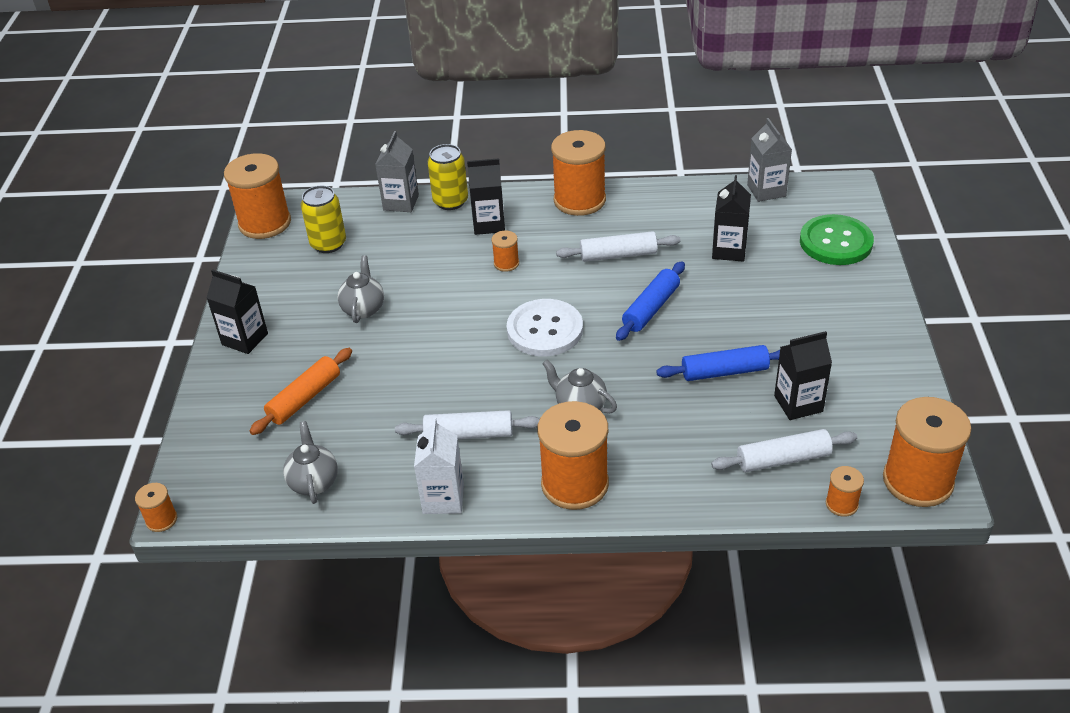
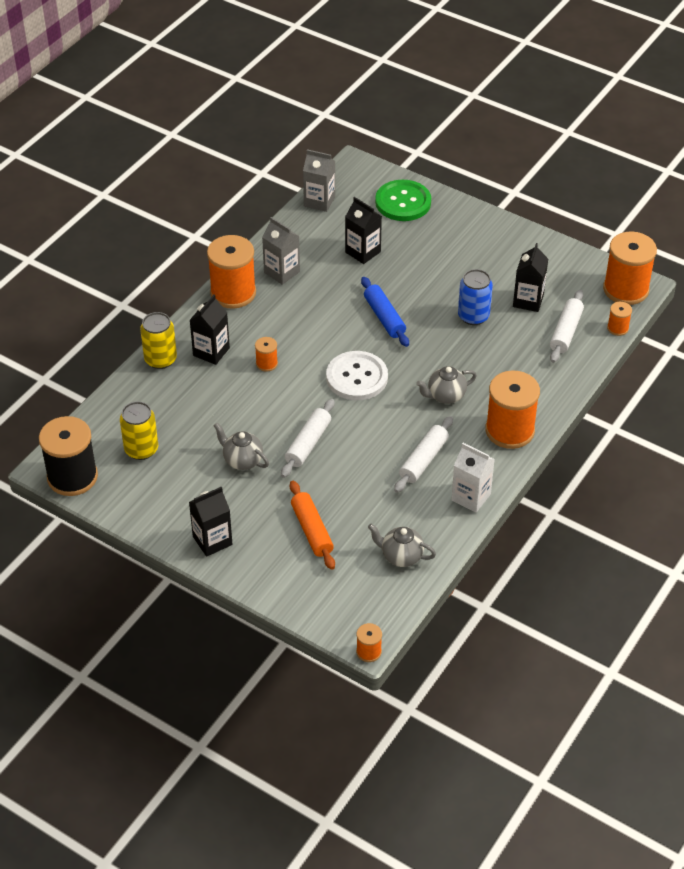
camera: 60 degrees left, 5 degrees up
(265, 223) = (72, 477): orange spool -> black spool
(401, 202) = (131, 387): grey carton -> grey carton (282, 272)
(618, 255) = (314, 305): white rolling pin -> white rolling pin (308, 443)
(724, 371) = (473, 316): blue rolling pin -> blue can

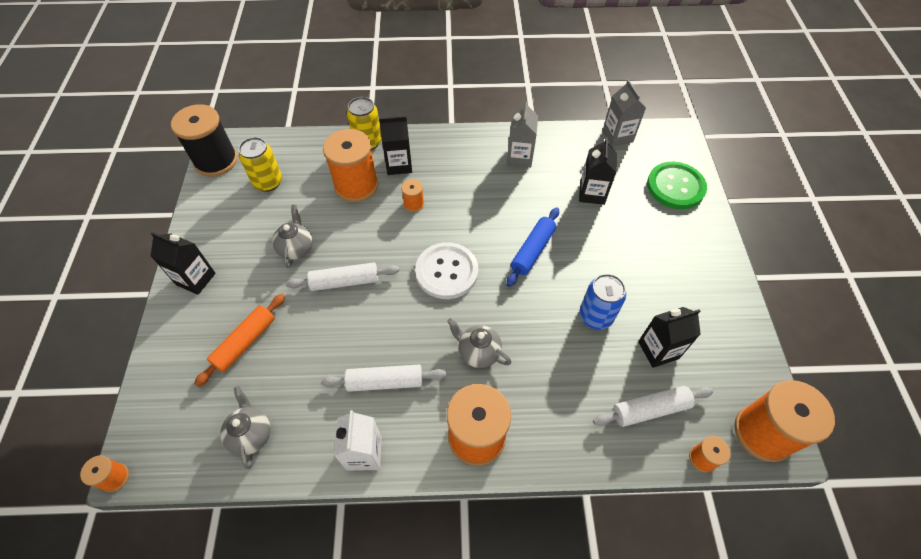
camera: 55 degrees right, 10 degrees up
(233, 293) = (471, 143): orange spool -> orange spool (356, 185)

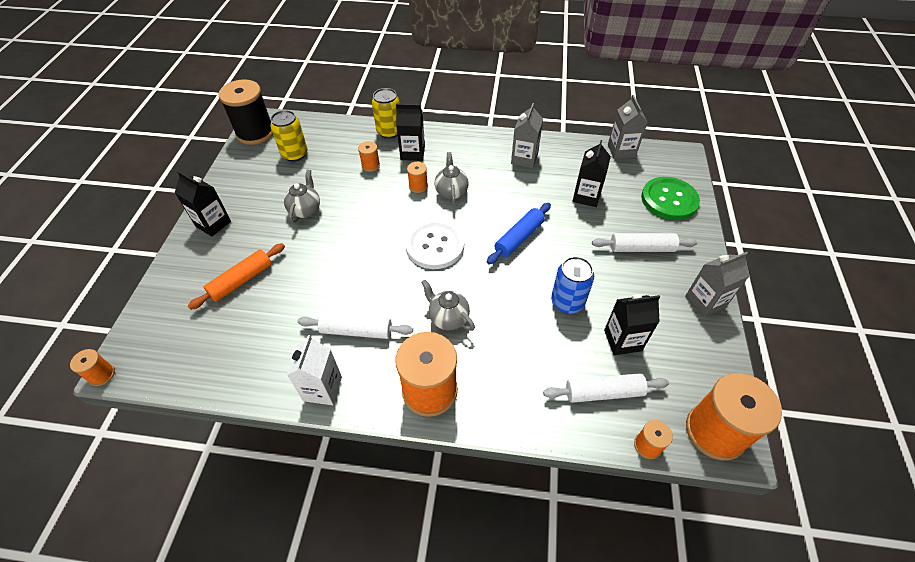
camera: 10 degrees right, 5 degrees down
(251, 434) = (227, 357): grey teapot -> grey teapot (451, 192)
(345, 281) = (341, 242): white rolling pin -> white rolling pin (641, 248)
(356, 185) = (370, 165): orange spool -> orange spool, size x0.46
(730, 296) = (705, 302): none -> grey carton

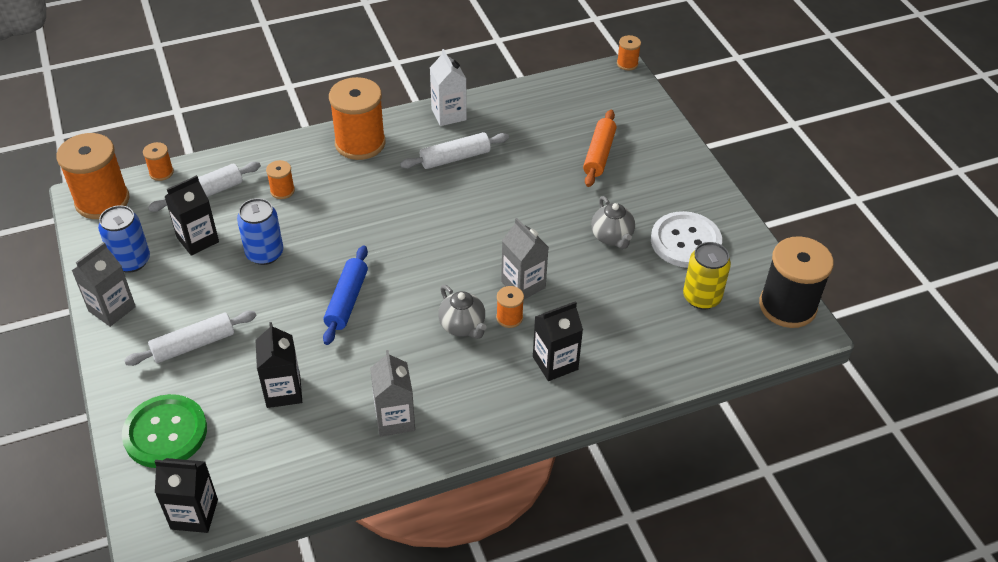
camera: 150 degrees right, 5 degrees down
(213, 224) = (689, 187): black carton -> black carton (194, 514)
(370, 165) = (592, 321): orange spool -> orange spool (282, 191)
(389, 132) = (616, 385): yellow can -> none
(435, 246) = (437, 256): white button -> white button (685, 241)
(448, 318) = (378, 197): grey teapot -> none
(621, 151) = (253, 498): grey carton -> grey carton (523, 285)
(686, 342) = (131, 261): none -> blue can

